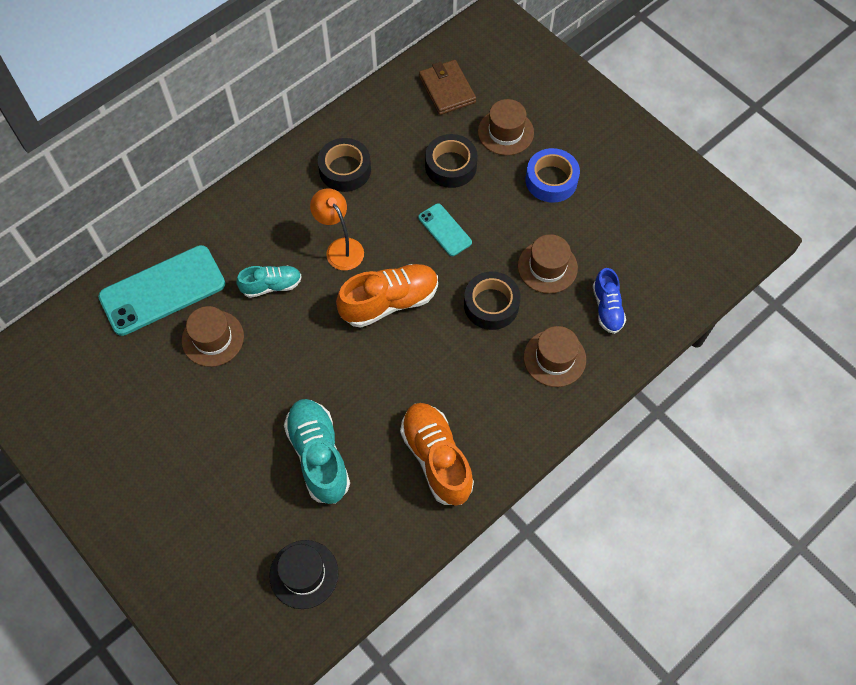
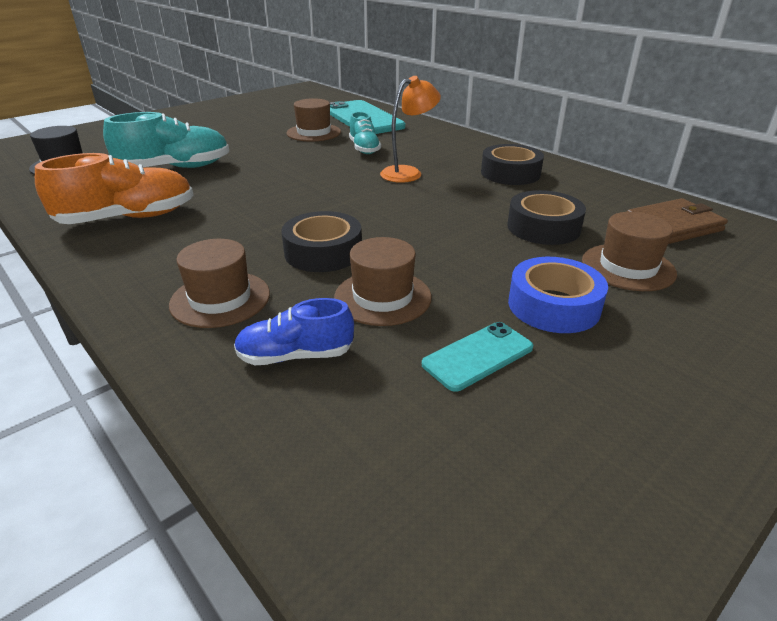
camera: 90 degrees right, 30 degrees down
(389, 302) = (338, 195): orange shoe -> none
(445, 230) = (439, 223): turquoise phone -> turquoise phone (478, 356)

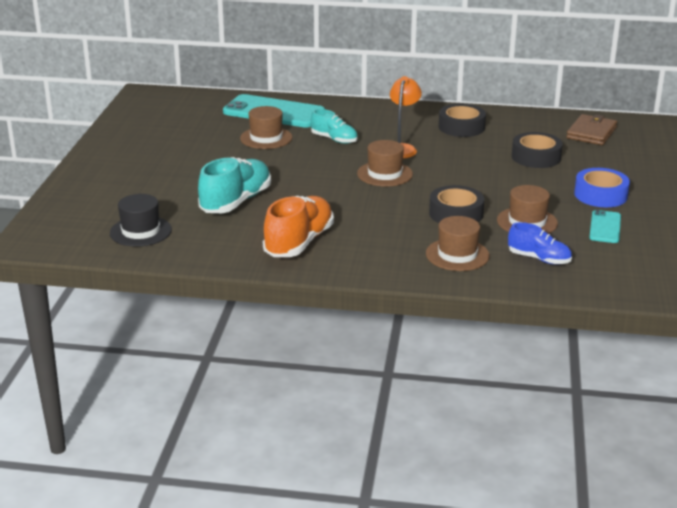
camera: 40 degrees left, 5 degrees down
(295, 356) = (539, 259): blue shoe -> blue shoe turned 105 degrees counterclockwise
(628, 267) = (603, 164): brown hat -> brown hat (384, 174)

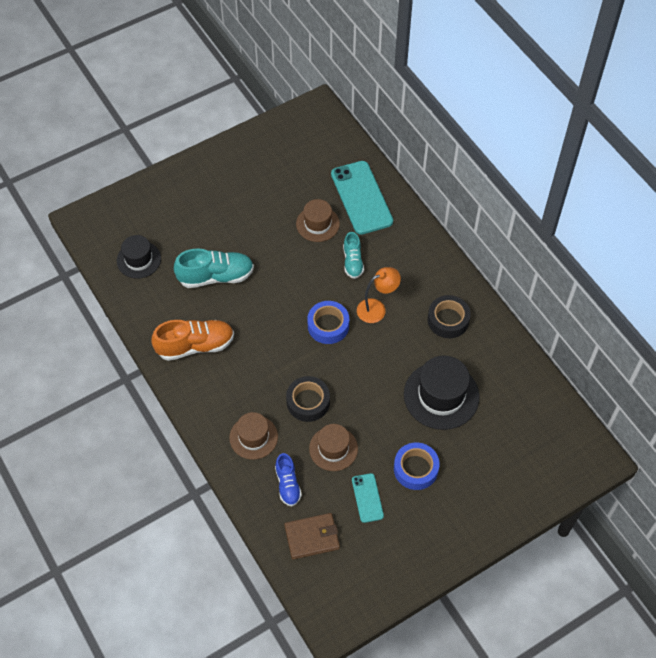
camera: 50 degrees right, 30 degrees up
(384, 174) = (328, 325): brown hat -> blue tape
(536, 157) = (441, 395): black tape -> black hat
(591, 133) = (520, 405): brown wallet -> brown wallet (312, 537)
(605, 227) = (367, 498): turquoise phone -> turquoise phone turned 75 degrees counterclockwise

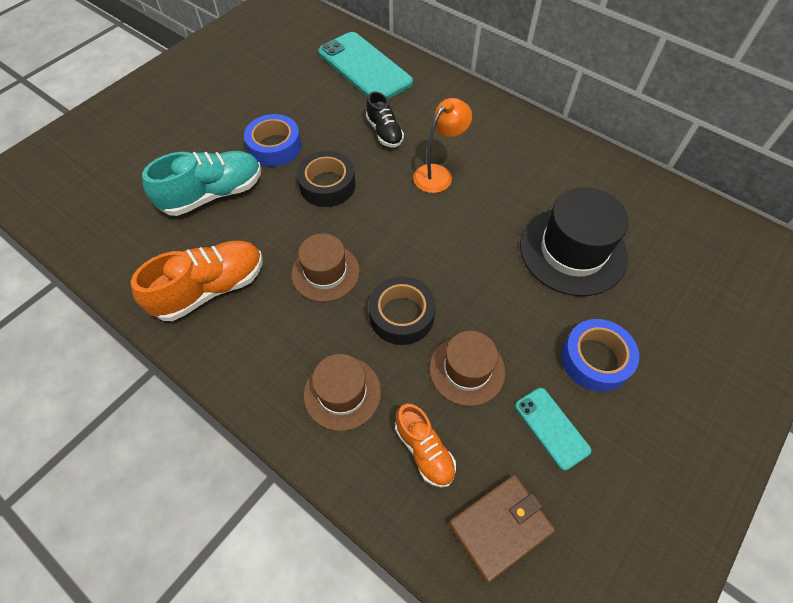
camera: 20 degrees left, 0 degrees up
(139, 260) = (98, 203): black hat -> none
(288, 484) = (424, 450): blue shoe -> orange shoe
(317, 224) = (324, 105): brown hat -> brown hat (325, 272)
(328, 325) = (386, 210): blue tape -> blue tape (275, 147)
(352, 262) = (384, 132): turquoise shoe -> black shoe
(448, 320) = (530, 163): black tape -> black tape (327, 185)

